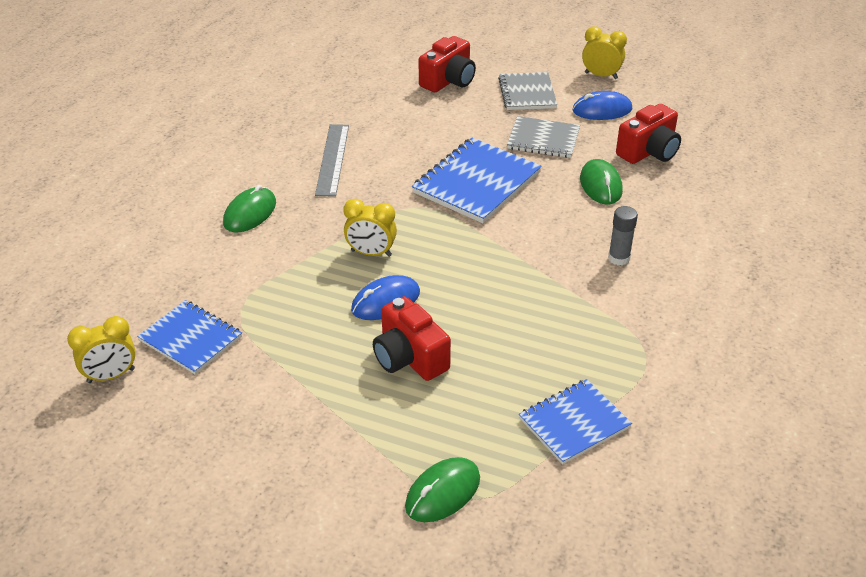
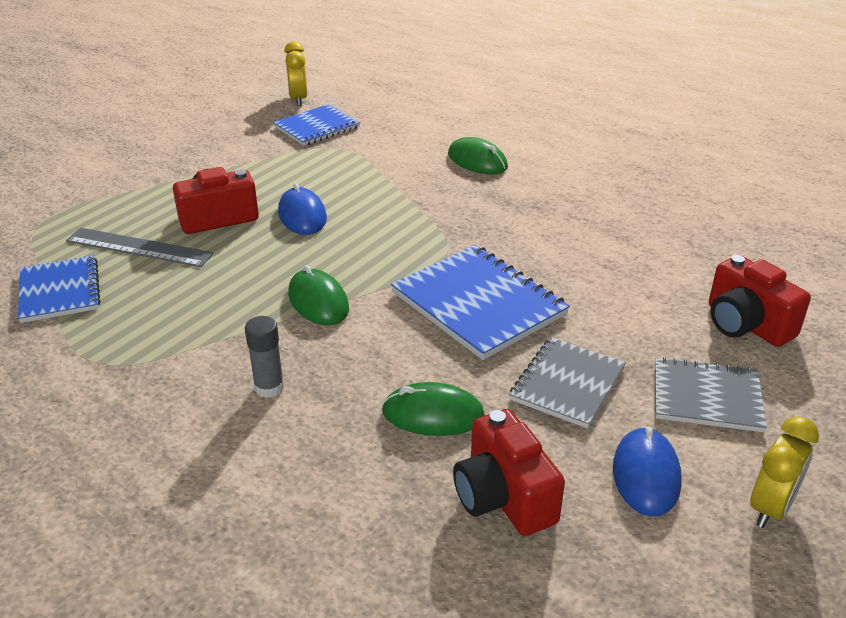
camera: 105 degrees right, 5 degrees down
(332, 159) = (560, 212): grey ruler -> grey ruler (139, 247)
(371, 253) = (380, 216): yellow clock -> none
(443, 492) = (59, 212): green mouse -> green mouse (318, 301)

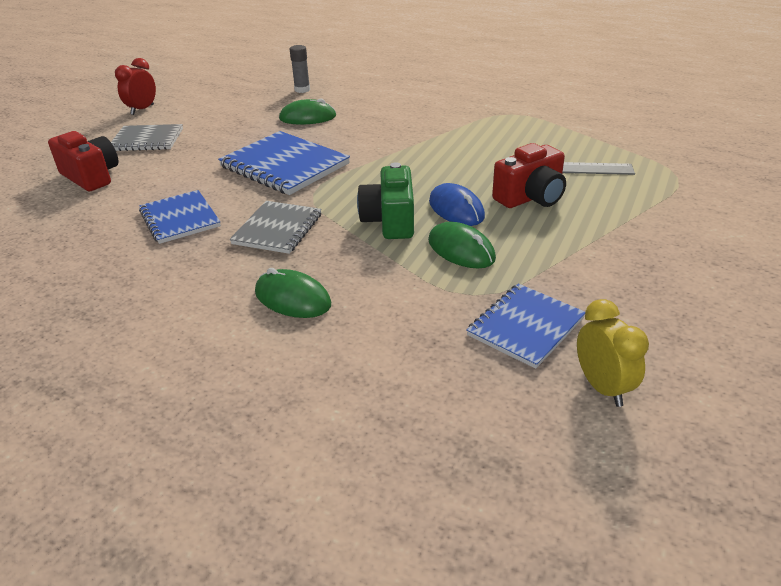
camera: 170 degrees right, 0 degrees up
(60, 291) = (585, 138): blue notebook -> blue notebook (179, 219)
(269, 387) = (404, 116): grey glue stick -> grey glue stick (302, 90)
(318, 301) = (400, 154): green mouse -> green mouse (461, 249)
(375, 212) = (390, 221): none -> green camera
(503, 497) = (269, 99): red camera -> none
(567, 384) = (229, 136): grey notebook -> grey notebook (278, 229)
(646, 475) = (198, 112): blue mouse -> none
(770, 507) = (142, 110): yellow clock -> red clock

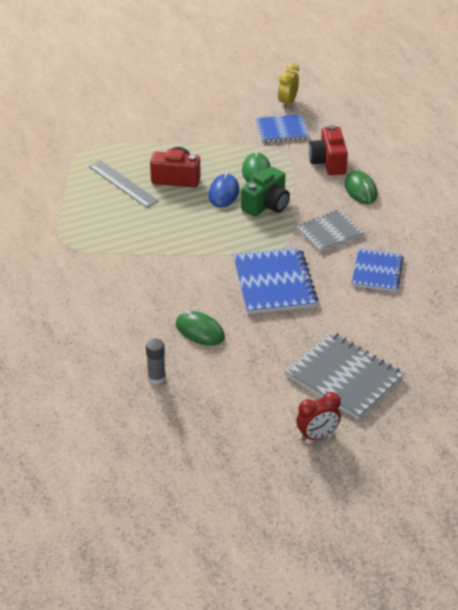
camera: 140 degrees left, 5 degrees up
(91, 176) = (410, 350): red camera -> red camera (328, 162)
(147, 140) = (344, 377): grey notebook -> grey notebook, size x1.54

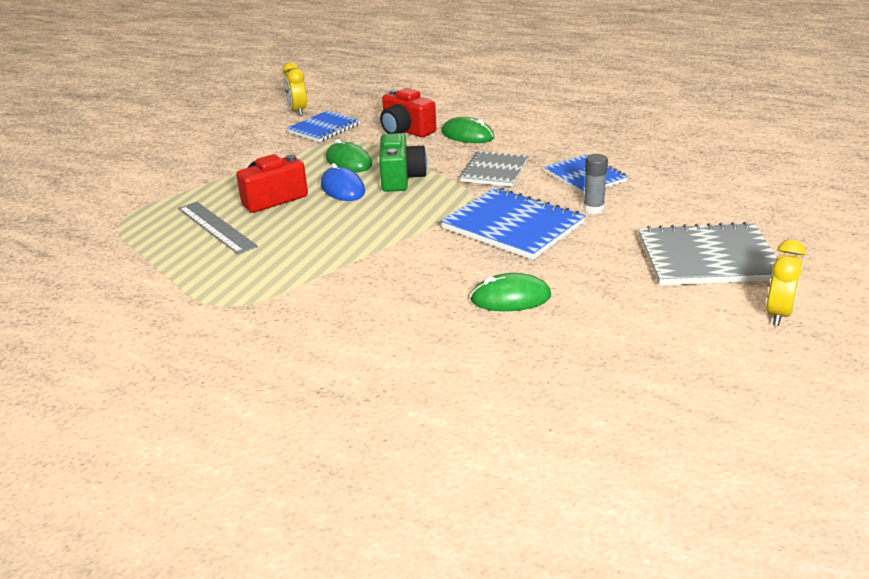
camera: 40 degrees left, 10 degrees down
(123, 183) = (216, 227): grey ruler -> grey ruler turned 45 degrees clockwise
(156, 378) = (541, 363): grey glue stick -> grey glue stick (593, 209)
(317, 435) = (778, 314): red clock -> yellow clock

